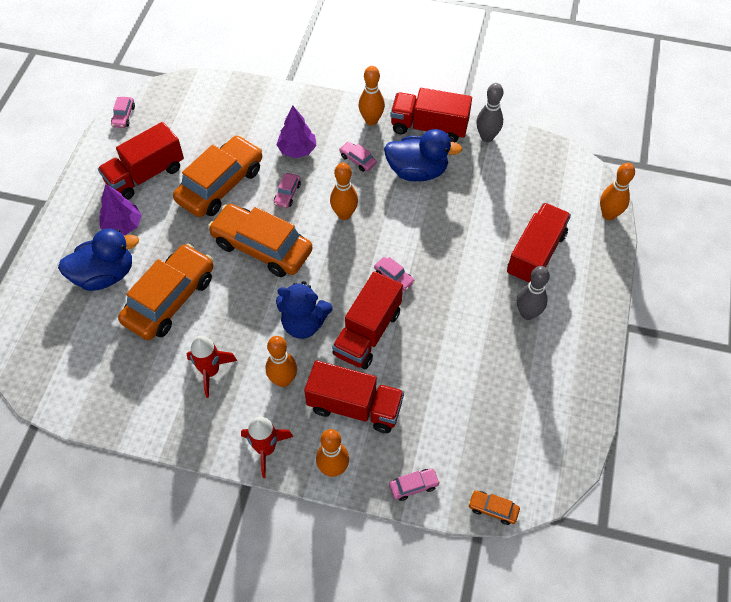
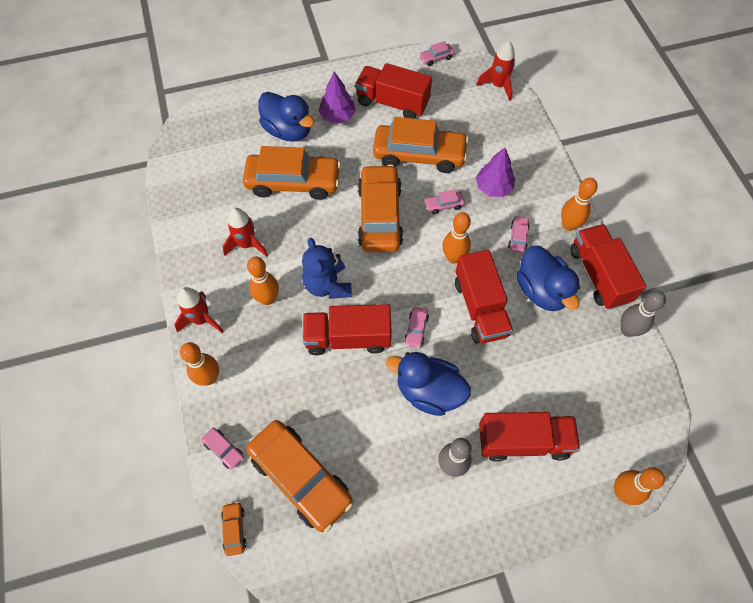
camera: 60 degrees right, 5 degrees up
(195, 89) = (498, 85): none -> red rocket
(354, 406) = (273, 364): red truck -> red truck (480, 308)
(455, 297) = (428, 391): none -> blue duck
(475, 433) = (300, 477): none -> orange car

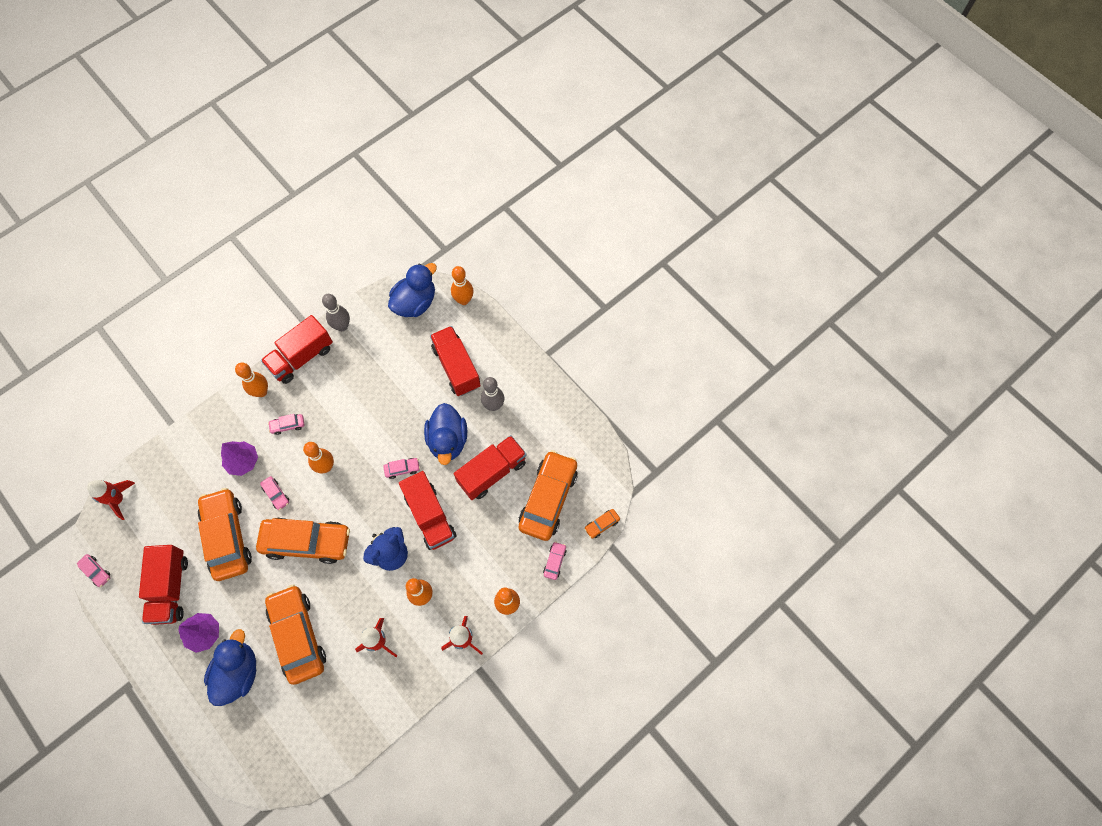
camera: 115 degrees left, 5 degrees up
(380, 216) = (307, 542): orange car -> orange car turned 150 degrees counterclockwise
(480, 308) = (364, 430): red truck -> red truck (492, 472)
(542, 290) = (331, 392): blue duck -> blue duck (415, 303)

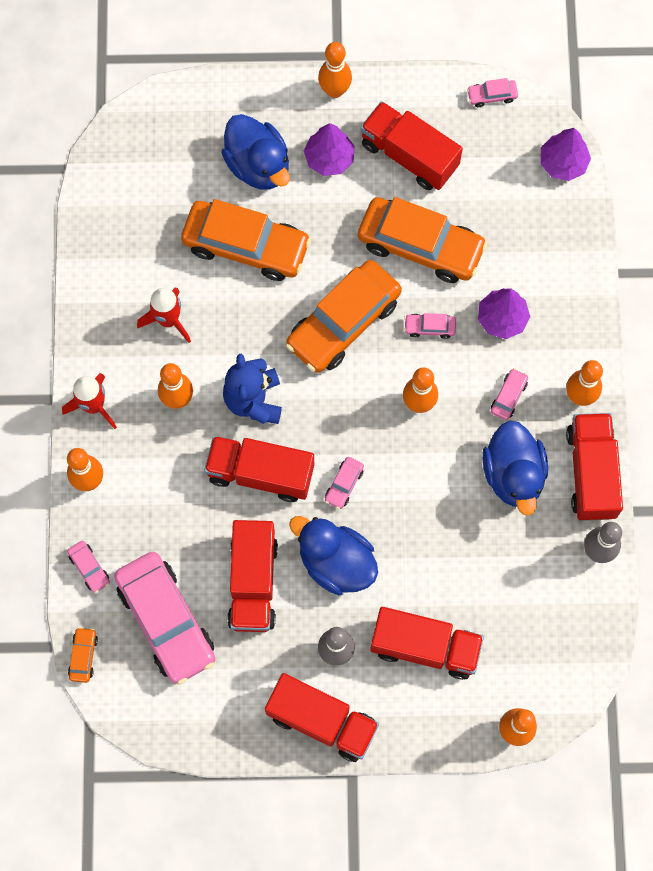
camera: 130 degrees right, 5 degrees up
(118, 499) = (563, 163): red rocket -> purple tree
(153, 667) = (335, 90): none -> orange bowling pin
(415, 303) = (560, 665): blue duck -> blue duck (513, 474)
(533, 385) = (322, 721): none -> red truck
(548, 498) = (166, 621): orange car -> pink car

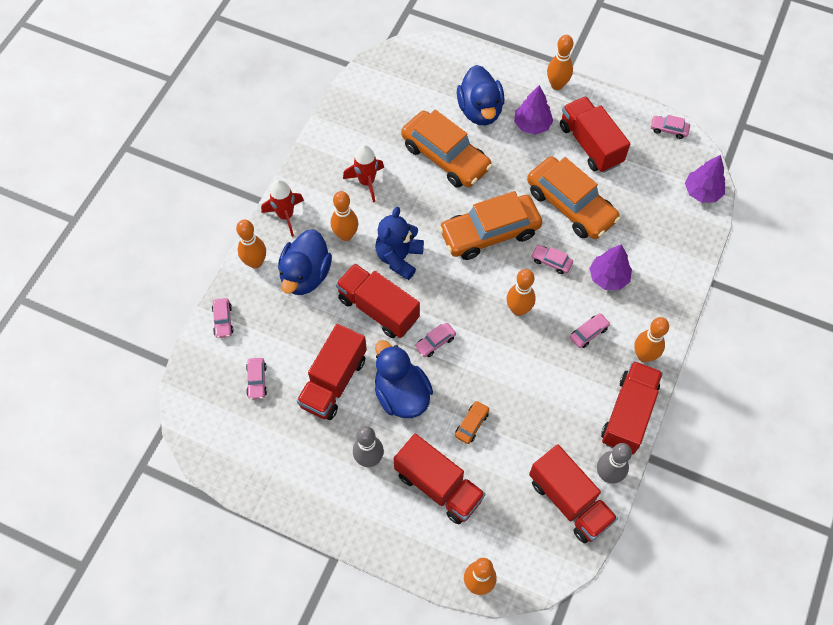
camera: 25 degrees right, 10 degrees down
(83, 656) = (185, 379): orange car -> orange car (471, 424)
(166, 621) = (257, 381): pink car -> pink car, size x0.41
(322, 721) = (332, 505): red truck -> red truck (569, 501)
(513, 474) = (566, 390): blue duck -> blue duck (305, 275)

